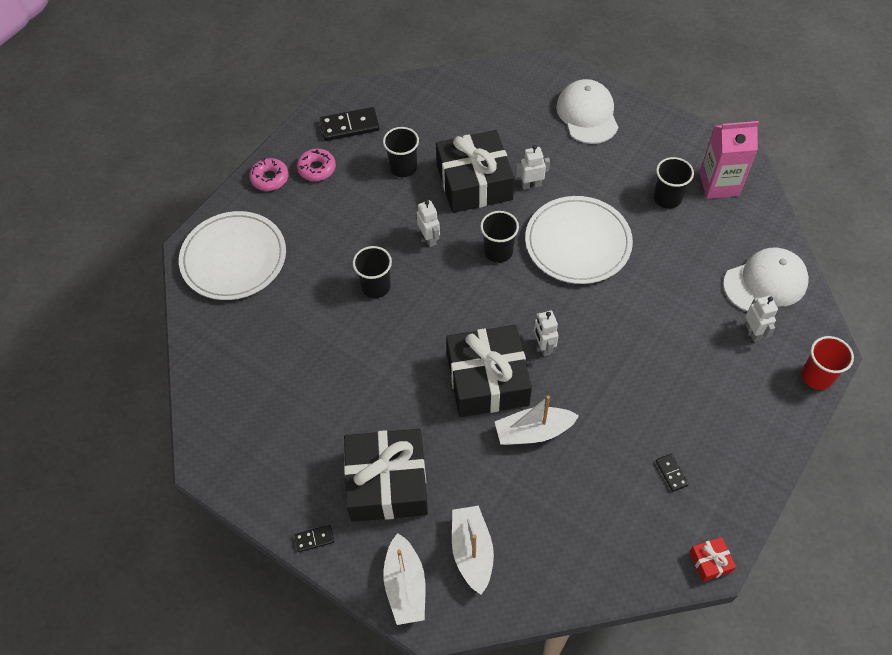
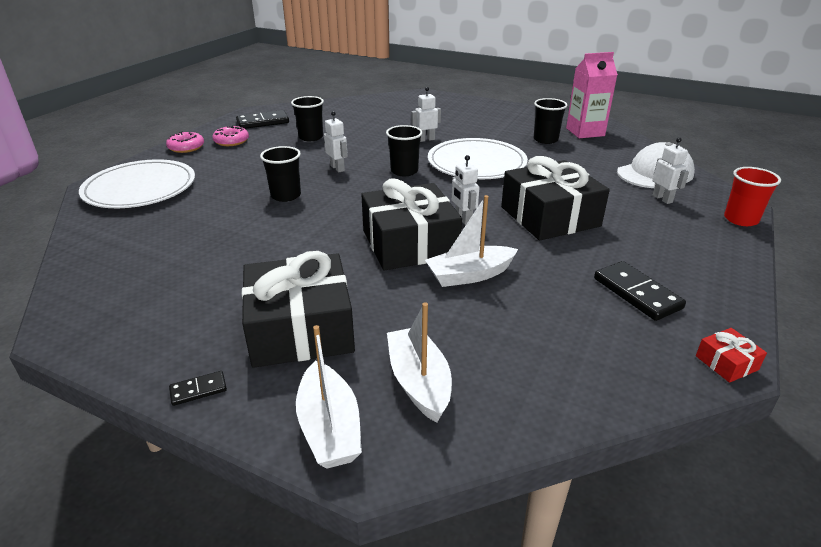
camera: 10 degrees left, 25 degrees down
(474, 182) = (375, 141): black gift -> black gift (550, 216)
(587, 114) = (463, 109): white cap -> none
(671, 473) = (636, 293): black domino -> black domino, size x1.93

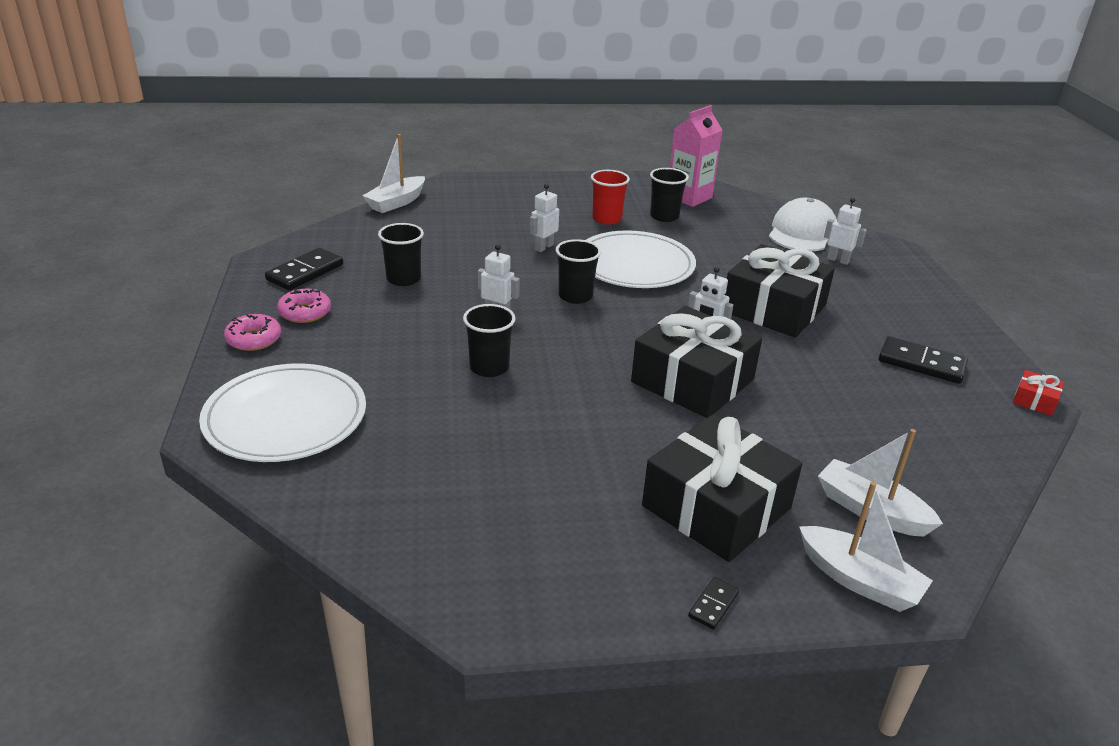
camera: 35 degrees left, 0 degrees up
(469, 275) = (784, 394): white boat -> white boat (396, 202)
(740, 219) = (913, 264): red cup -> red cup (606, 219)

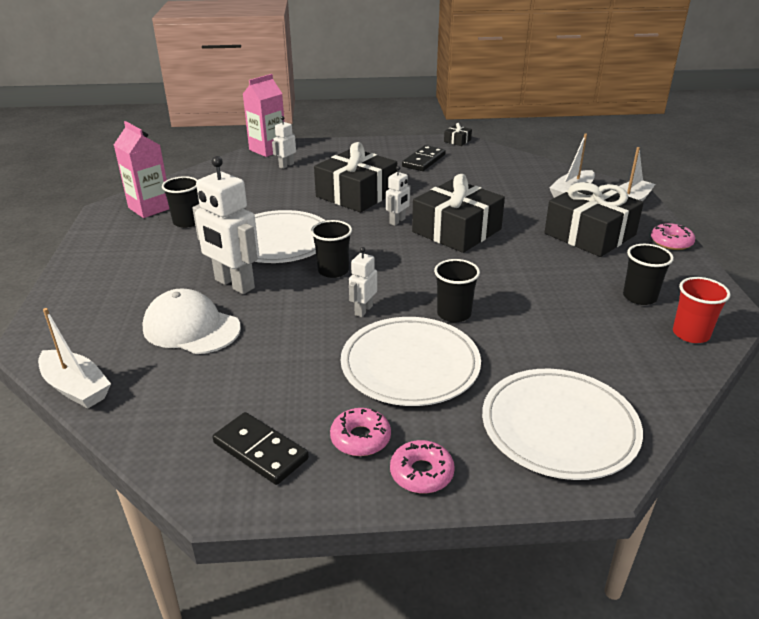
camera: 85 degrees left, 0 degrees up
(400, 338) = (410, 365): none -> white plate
(403, 279) = (288, 370): black cup -> black cup (639, 297)
(543, 247) = (234, 284): white robot -> white robot, size x1.97
(606, 219) = (181, 249): red cup -> red cup (690, 334)
(713, 605) = (671, 242): black domino -> pink donut
(802, 232) = (237, 171): white cap -> white cap (191, 328)
(881, 246) = (268, 149): none -> pink carton
(1034, 400) = (457, 141): red gift -> black gift

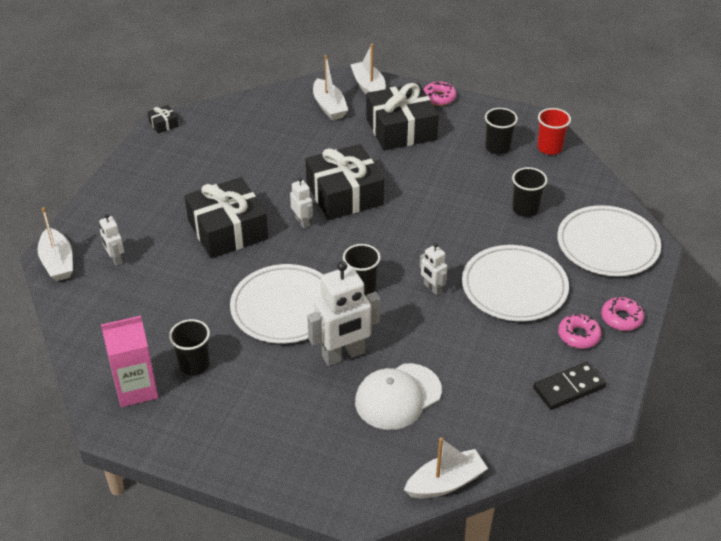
camera: 65 degrees left, 10 degrees up
(268, 149) = (58, 262): pink carton -> white boat
(424, 161) = (191, 162): black domino -> none
(454, 314) = (465, 242): black cup -> black cup (525, 209)

